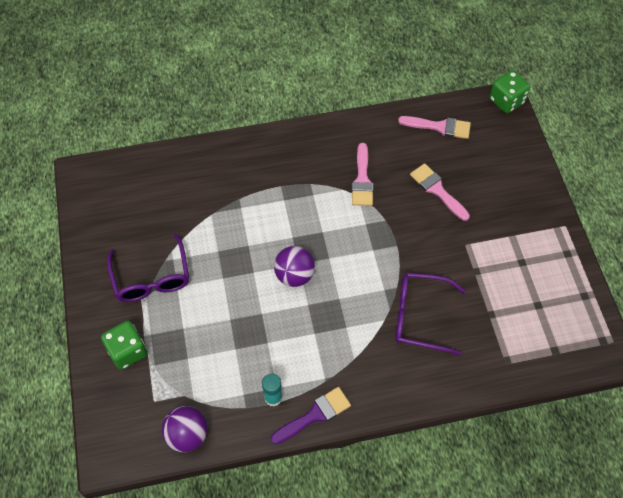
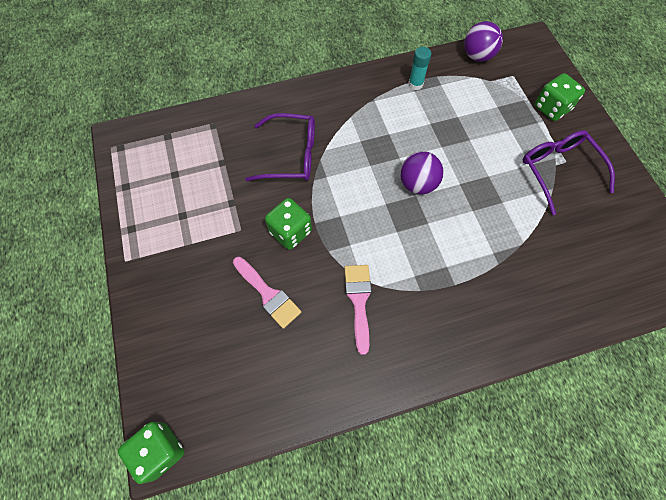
camera: 175 degrees right, 5 degrees up
(315, 415) = (379, 75): purple brush -> none
(419, 239) = (290, 232): none -> green dice
(439, 127) = (260, 393): pink brush -> none

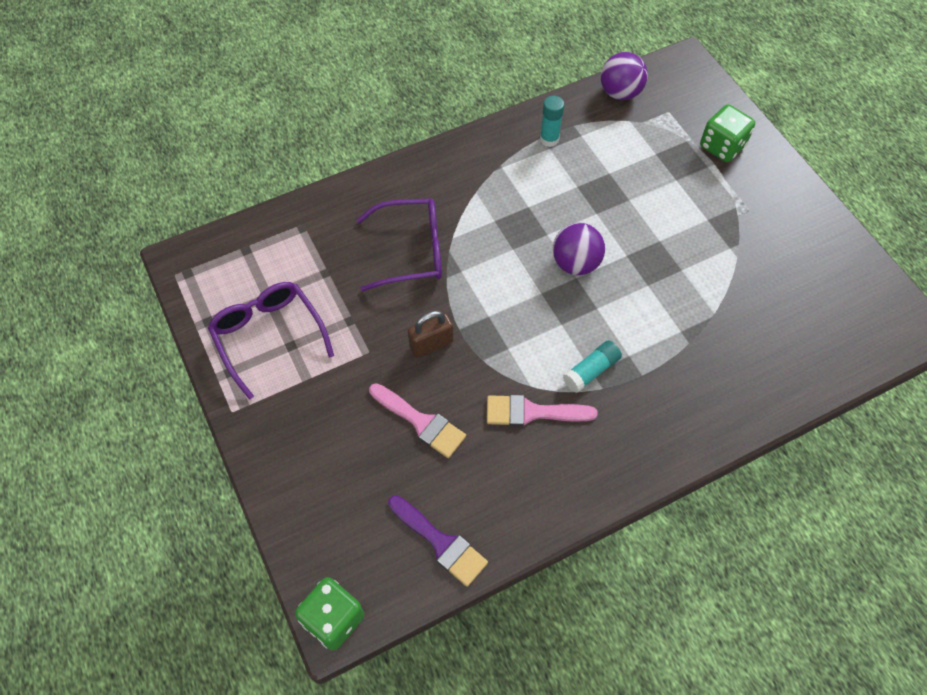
camera: 10 degrees left, 5 degrees down
(261, 400) = (440, 543): none -> purple brush
(290, 232) = (431, 344): green dice -> brown padlock
(359, 301) = (532, 412): pink brush -> pink brush turned 75 degrees counterclockwise
(413, 274) = (591, 371): none -> turquoise glue stick
(559, 171) = (743, 223): purple glasses -> purple glasses (269, 337)

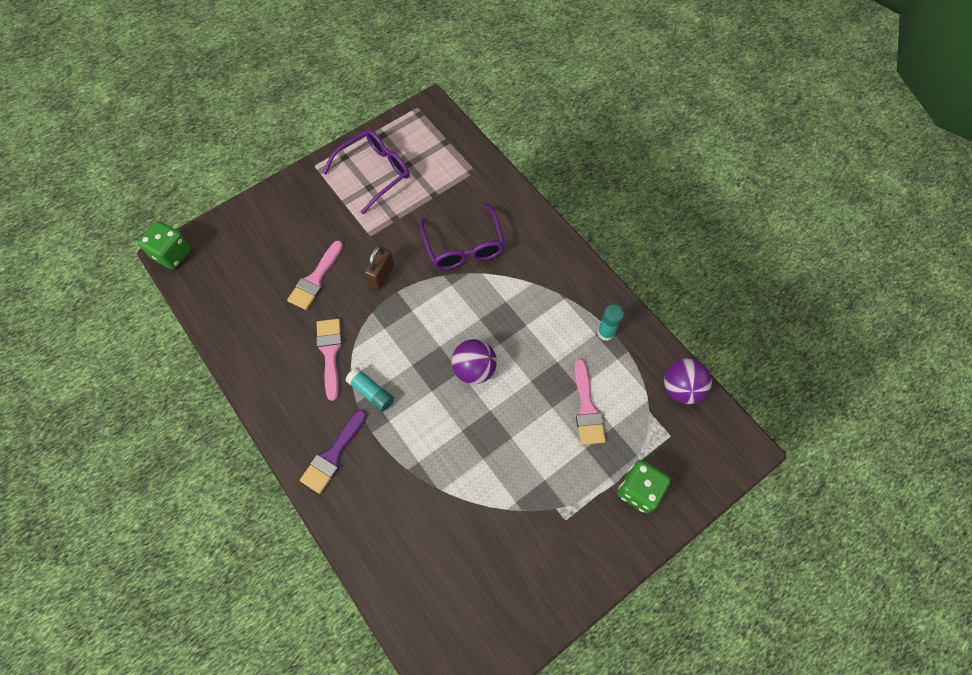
camera: 80 degrees right, 5 degrees up
(431, 344) = (381, 275): brown padlock -> brown padlock turned 60 degrees clockwise
(440, 543) = (224, 307): purple brush -> purple brush (333, 455)
(633, 171) = (587, 408): none -> pink brush

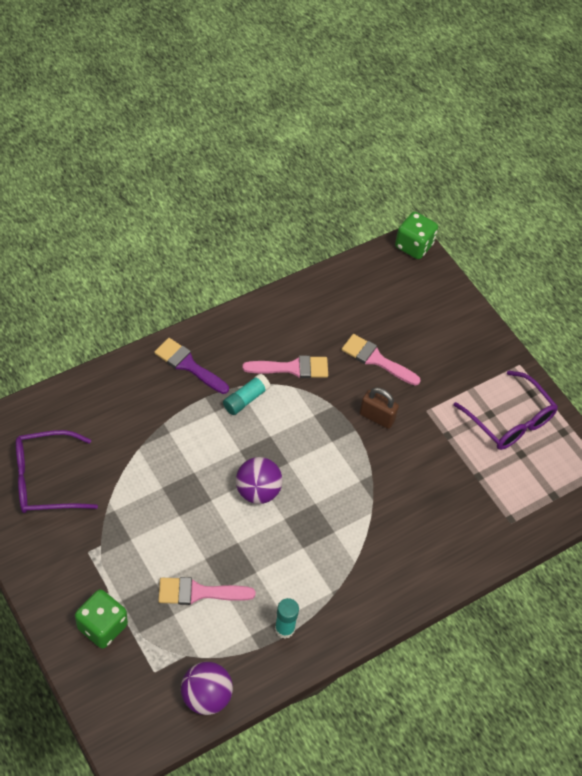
camera: 90 degrees right, 10 degrees down
(463, 246) = (407, 498): purple glasses -> purple glasses (47, 480)

